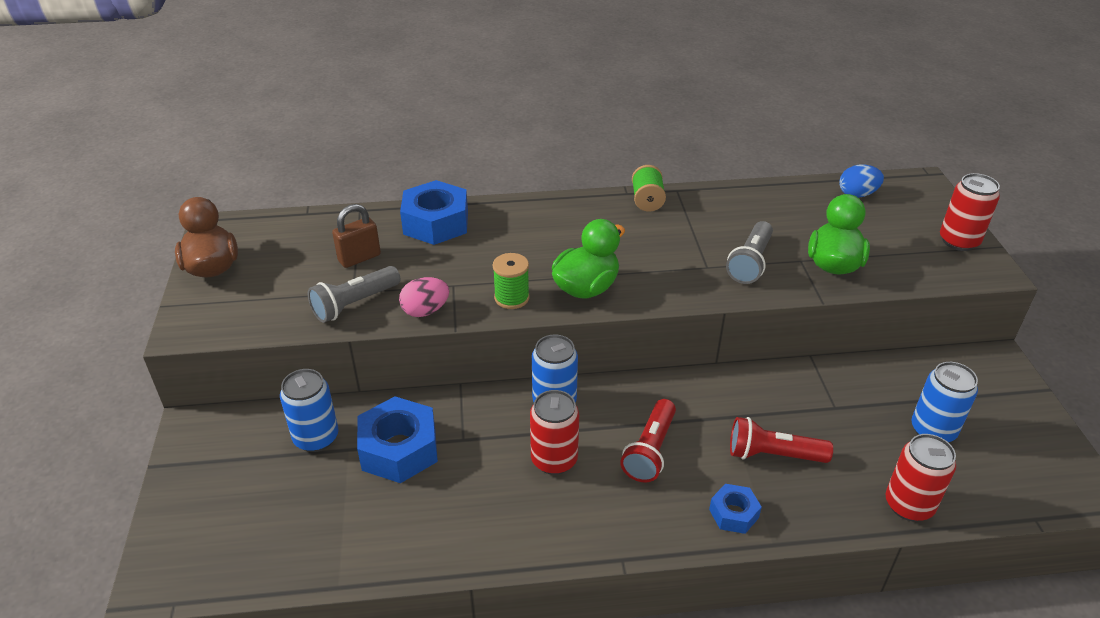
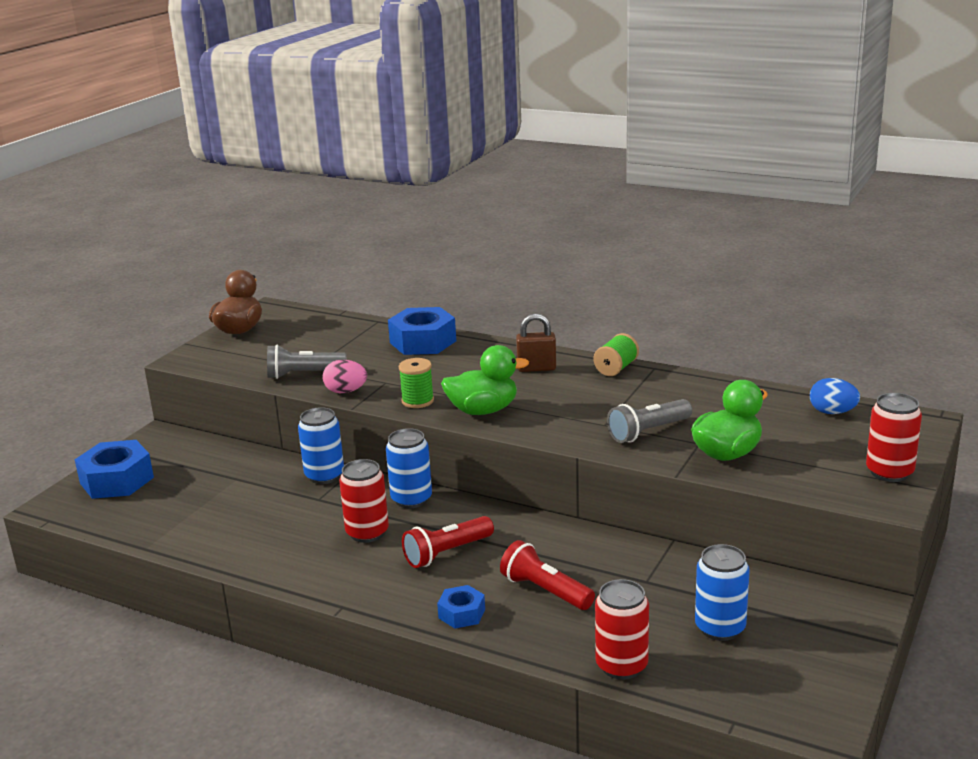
camera: 35 degrees right, 15 degrees down
(316, 438) = (224, 465): blue can -> blue can (324, 476)
(359, 258) = (341, 349): brown padlock -> brown padlock (536, 368)
(399, 449) = (269, 490): blue nut -> blue nut (116, 480)

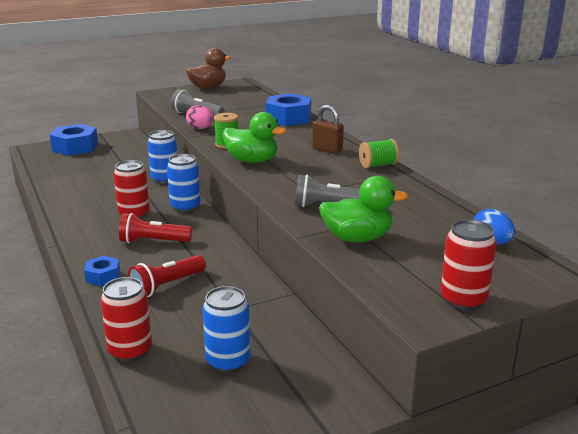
camera: 35 degrees right, 0 degrees up
(545, 591) = (166, 286): red flashlight -> red flashlight turned 120 degrees counterclockwise

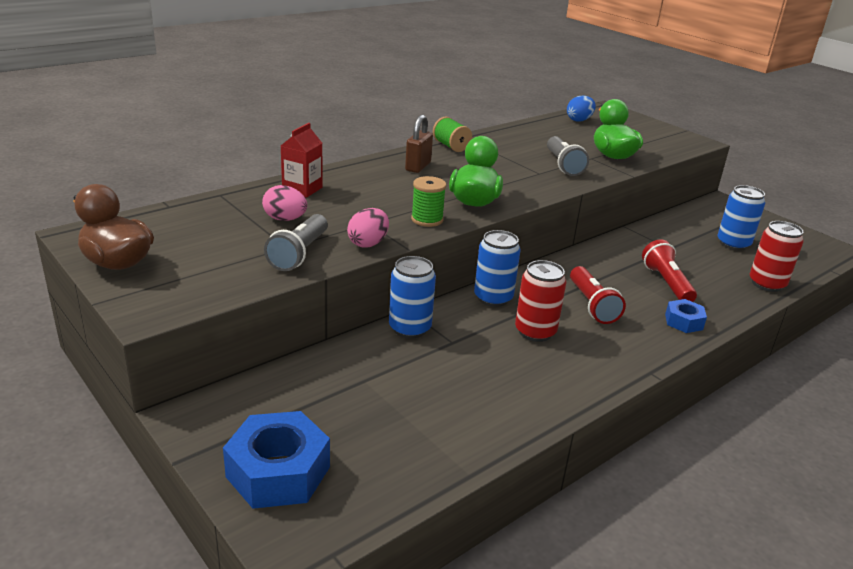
camera: 105 degrees left, 5 degrees up
(166, 286) = (666, 283): red flashlight -> red flashlight turned 135 degrees counterclockwise
(243, 113) = (285, 219): none -> pink egg
(288, 118) = (302, 189): blue nut -> red carton
(463, 300) = (663, 132): red can -> none

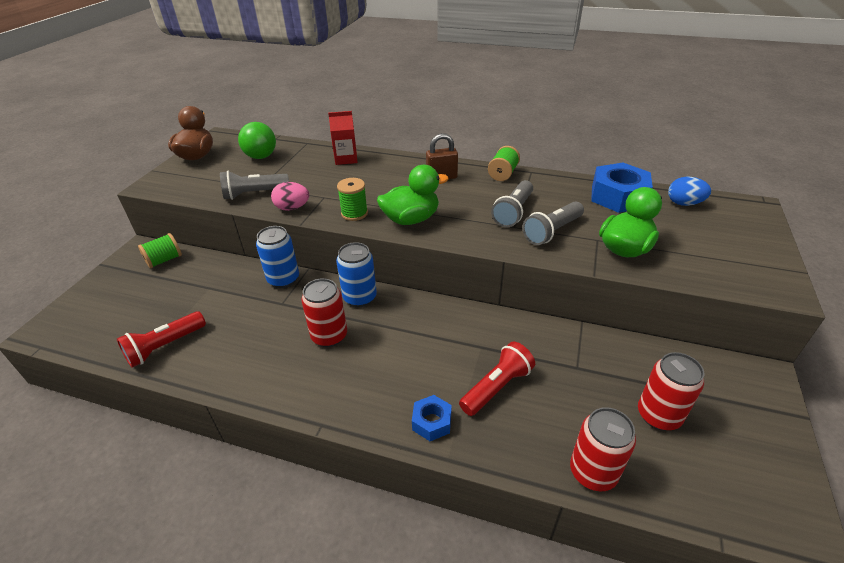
camera: 60 degrees right, 10 degrees up
(205, 226) = (261, 157): none -> green ball
(251, 401) = (164, 260): none -> green spool
(278, 472) = (104, 298): blue nut -> blue nut (618, 196)
(285, 219) = (296, 171): pink egg -> none
(518, 165) = (513, 212): none -> grey flashlight
(592, 305) = (402, 352): red flashlight -> red flashlight (165, 346)
(733, 244) = (658, 415): blue can -> red can

